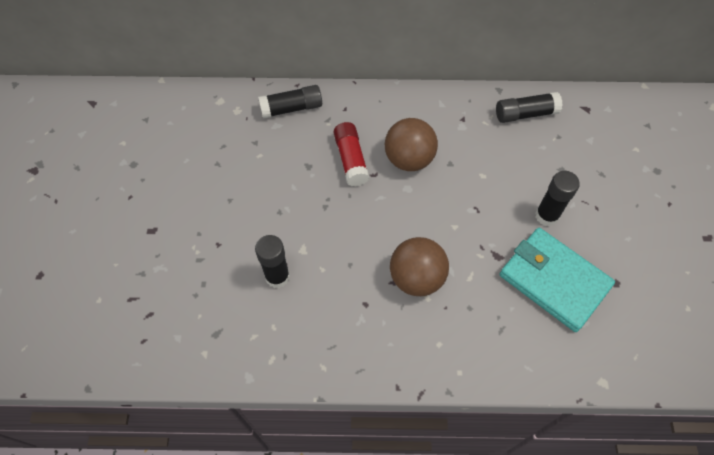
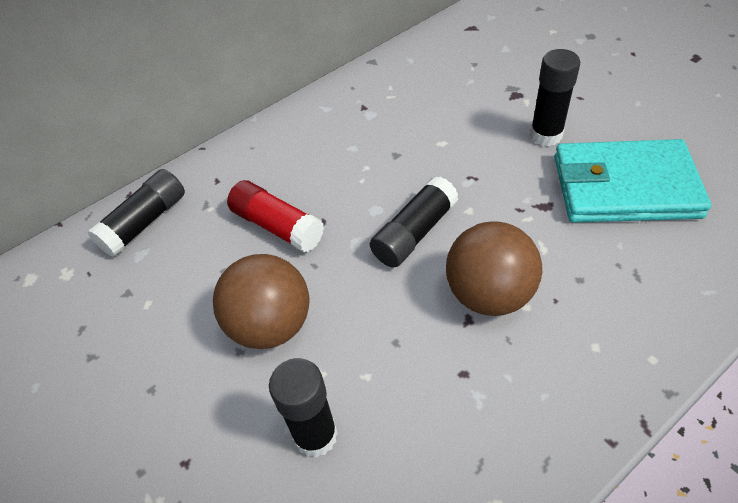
camera: 35 degrees left, 10 degrees down
(409, 159) = (346, 180): brown ball -> brown ball (271, 325)
(525, 114) = (421, 65): black glue stick -> black glue stick (414, 233)

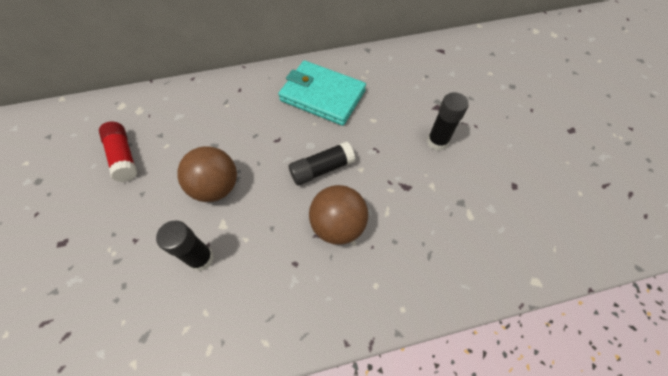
camera: 20 degrees right, 10 degrees up
(145, 222) = (190, 98): black glue stick -> none
(277, 226) = (253, 131): red glue stick -> red glue stick (124, 156)
(624, 187) = (461, 197): turquoise wallet -> turquoise wallet (322, 95)

